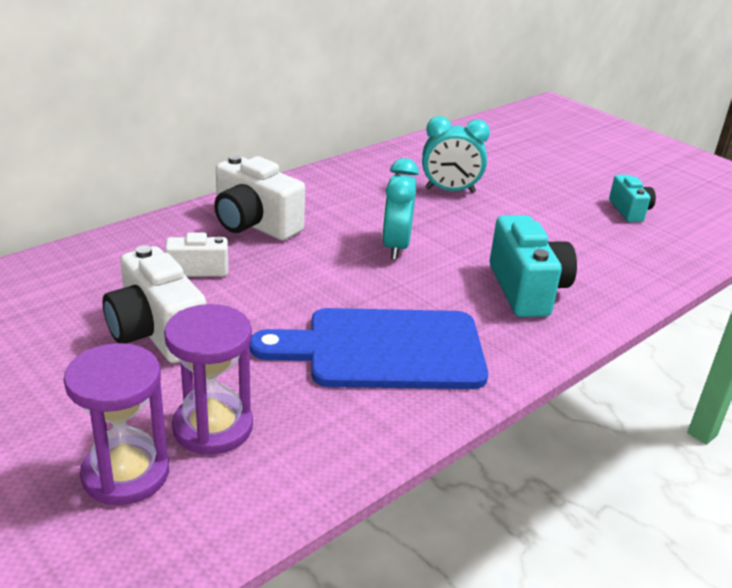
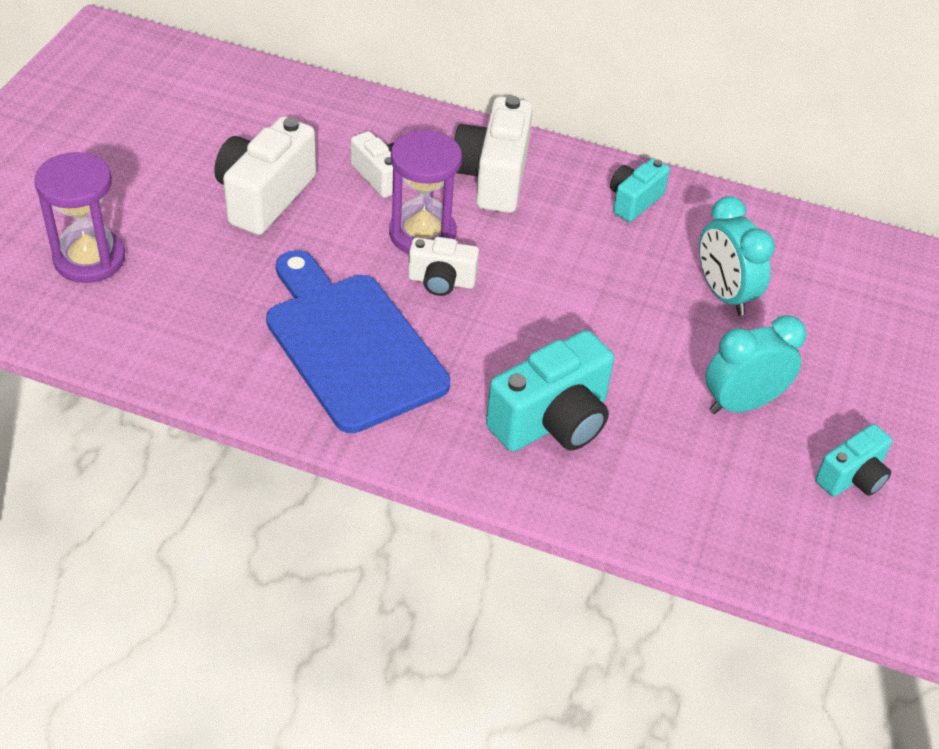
camera: 60 degrees right, 15 degrees up
(213, 427) = (169, 281): purple hourglass -> purple hourglass (422, 234)
(335, 186) = (634, 201): none -> turquoise camera
(347, 284) = (441, 281): none -> white camera
(396, 247) = (546, 291): turquoise clock -> turquoise clock (741, 404)

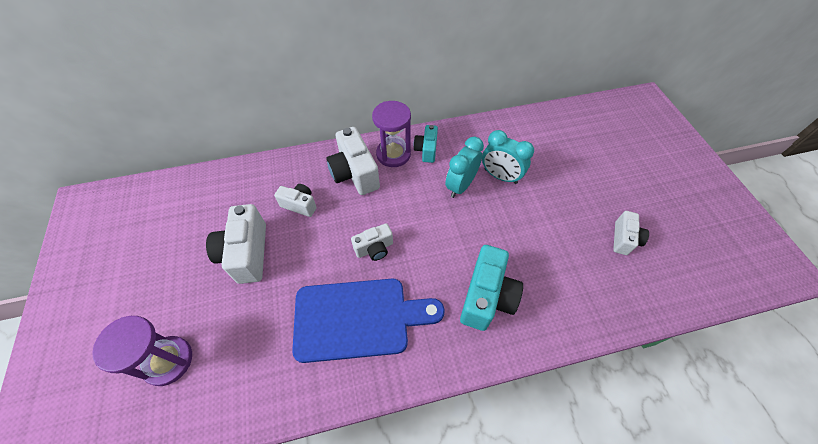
camera: 30 degrees left, 10 degrees up
(351, 345) = (358, 318): blue cutting board -> blue cutting board turned 150 degrees clockwise
(422, 234) = (345, 226): purple hourglass -> purple hourglass (393, 154)
(741, 404) = (553, 230): turquoise clock -> turquoise clock (460, 186)
(852, 477) = (624, 239): turquoise camera -> white camera

